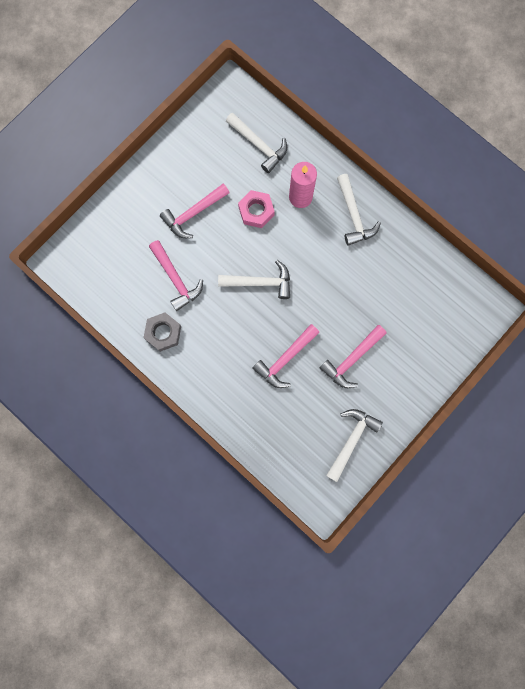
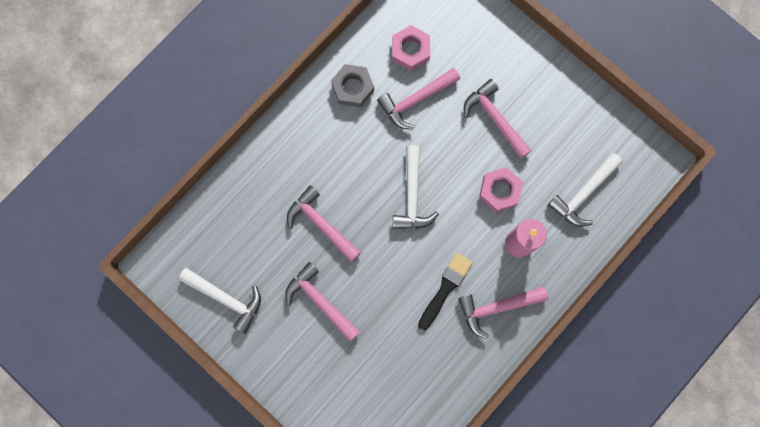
camera: 90 degrees right, 0 degrees up
(130, 283) = (410, 50): none -> pink nut
(339, 256) = (445, 288): none -> black brush
(354, 215) = (497, 307): white hammer -> pink hammer

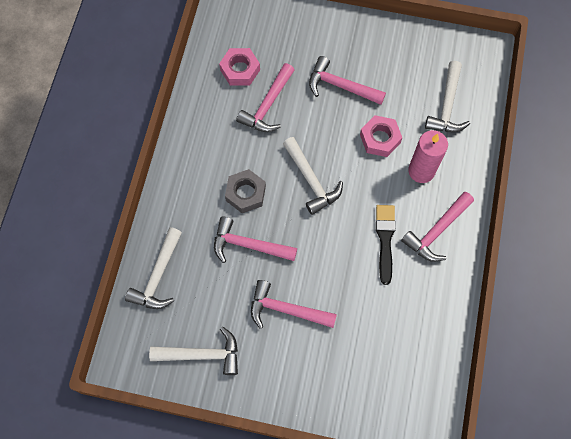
camera: 30 degrees left, 10 degrees down
(227, 207) = (158, 276): none -> white hammer
(353, 87) = (209, 122): grey nut -> grey nut (245, 193)

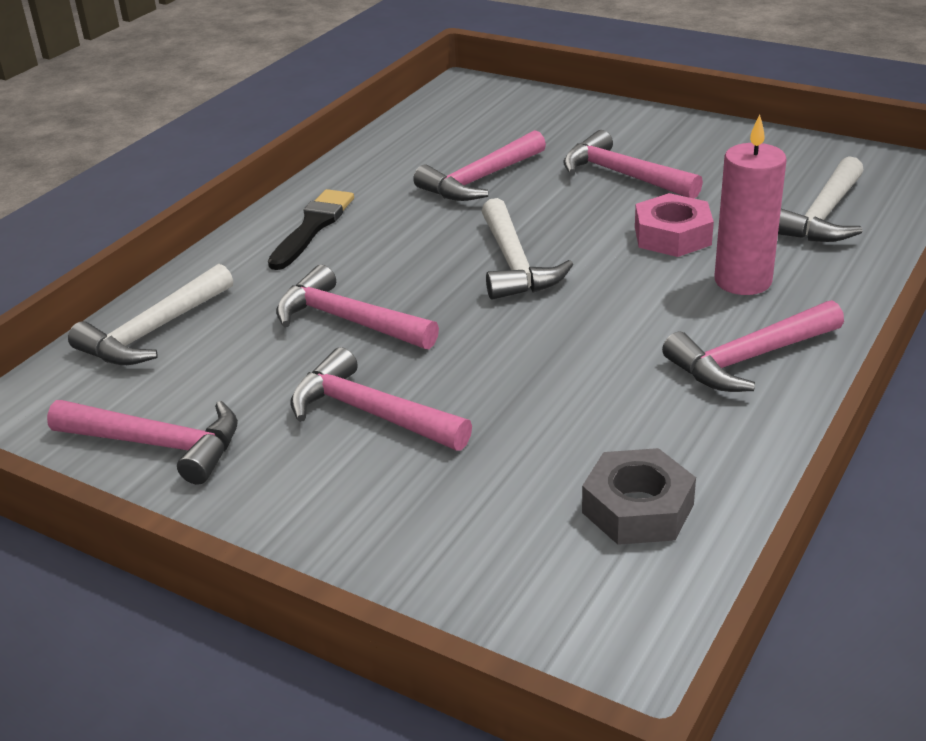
camera: 20 degrees right, 35 degrees down
(202, 354) = (158, 445): white hammer -> pink hammer
(240, 70) = (454, 143): pink nut -> none
(245, 193) = (382, 262): grey nut -> grey nut (637, 508)
(385, 239) = (630, 353): black brush -> black brush (313, 227)

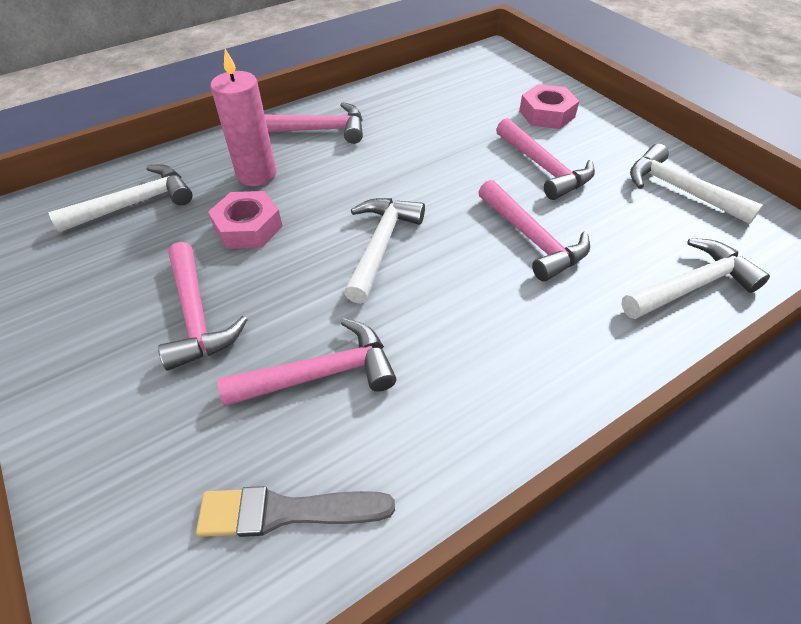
camera: 155 degrees left, 15 degrees up
(158, 445) = (679, 190): pink hammer -> white hammer
(313, 227) = (525, 370): black brush -> none
(408, 520) = (547, 114): none -> pink nut
(441, 133) = (286, 511): none -> grey brush
(637, 508) = (442, 90): grey nut -> none

